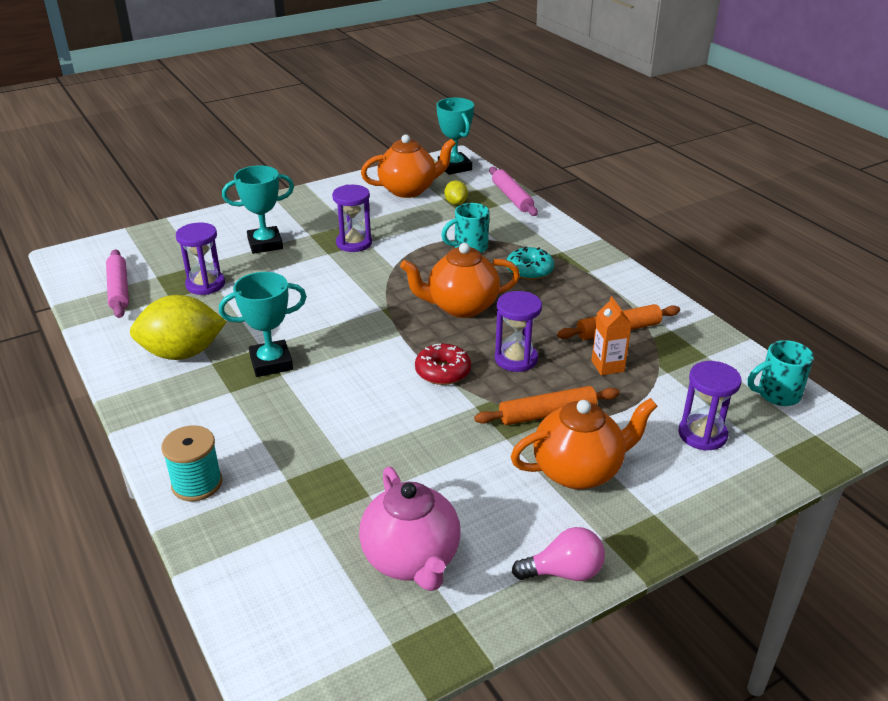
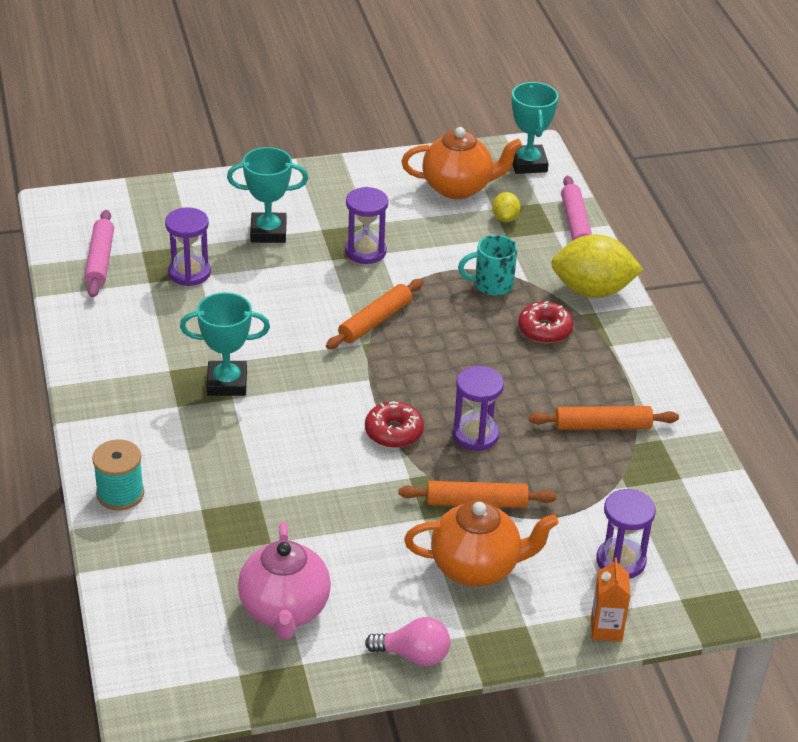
camera: 15 degrees right, 5 degrees up
(182, 353) = (144, 352): yellow lemon -> yellow lemon (592, 291)
(385, 290) = (375, 321): none -> orange rolling pin
(461, 307) = (447, 360): orange teapot -> none
(529, 270) = (544, 330): turquoise donut -> red donut
(607, 366) = (567, 465): orange carton -> orange carton (606, 629)
(777, 394) = (727, 538): turquoise mug -> none

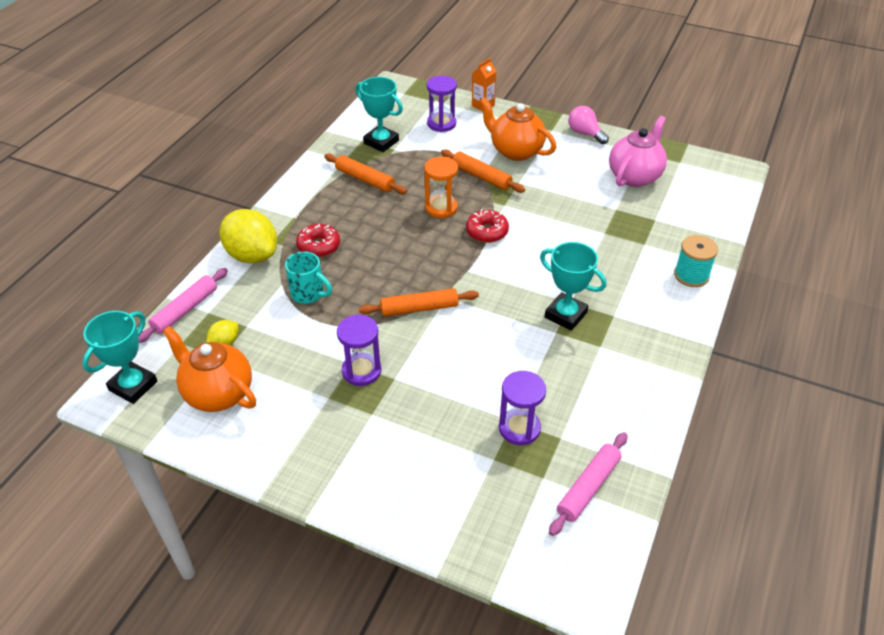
camera: 140 degrees left, 5 degrees up
(268, 232) = (417, 435): turquoise trophy -> turquoise trophy (381, 142)
(475, 435) = (441, 208): purple hourglass -> orange hourglass

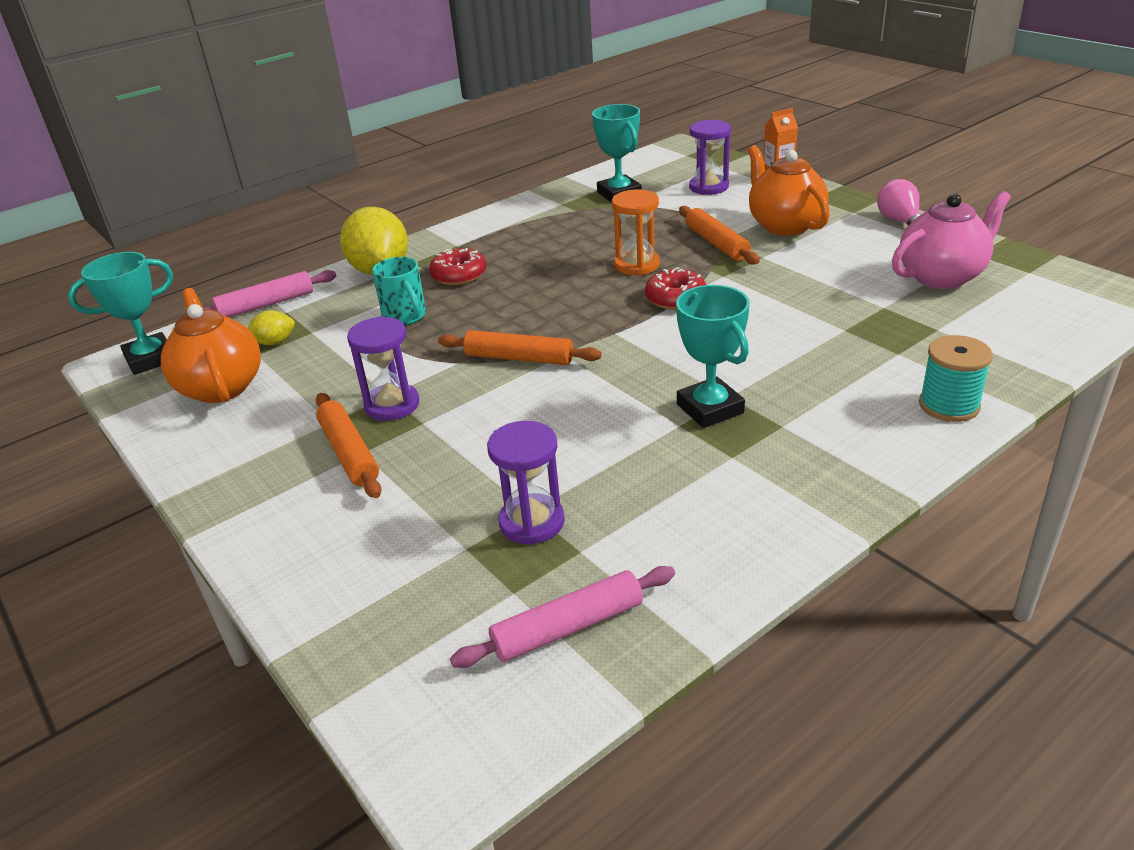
camera: 30 degrees right, 10 degrees down
(365, 179) = (569, 224): orange rolling pin -> orange rolling pin (349, 453)

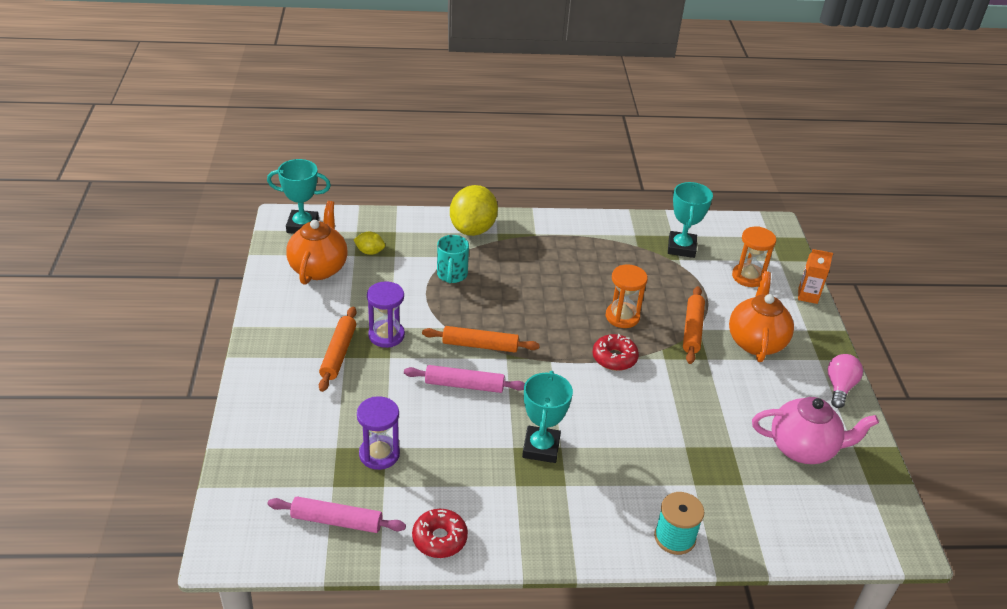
camera: 30 degrees right, 5 degrees up
(266, 304) = (390, 219): pink rolling pin -> pink rolling pin (464, 385)
(459, 275) = (511, 260): red donut -> red donut (439, 538)
(519, 358) = (480, 345): orange rolling pin -> orange rolling pin turned 45 degrees counterclockwise
(708, 187) = (748, 277): purple hourglass -> orange hourglass

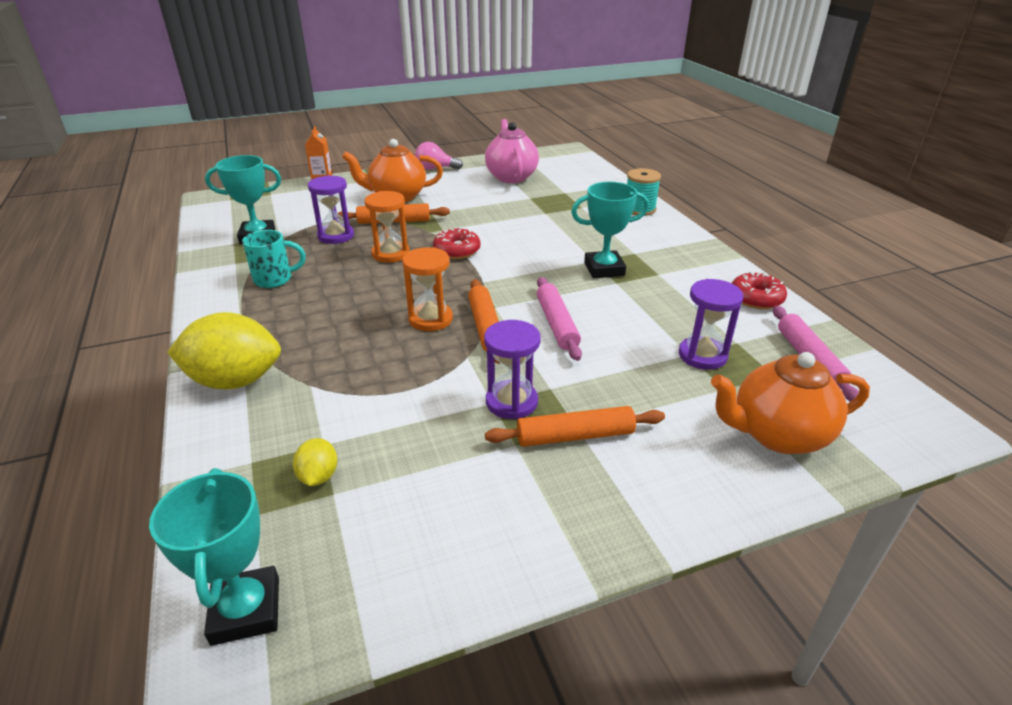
camera: 105 degrees left, 5 degrees down
(319, 268) = (384, 529): orange teapot -> orange teapot (777, 435)
(452, 275) = (356, 376): turquoise mug -> turquoise mug (275, 279)
(669, 290) = (336, 236): none -> purple hourglass
(748, 277) = (301, 204): orange hourglass -> orange hourglass (430, 319)

